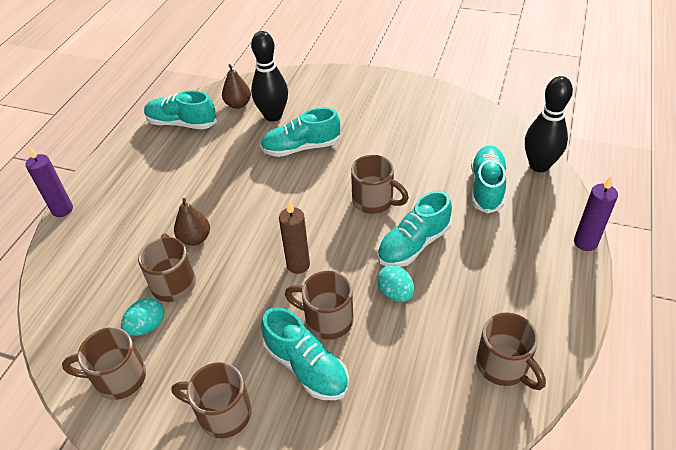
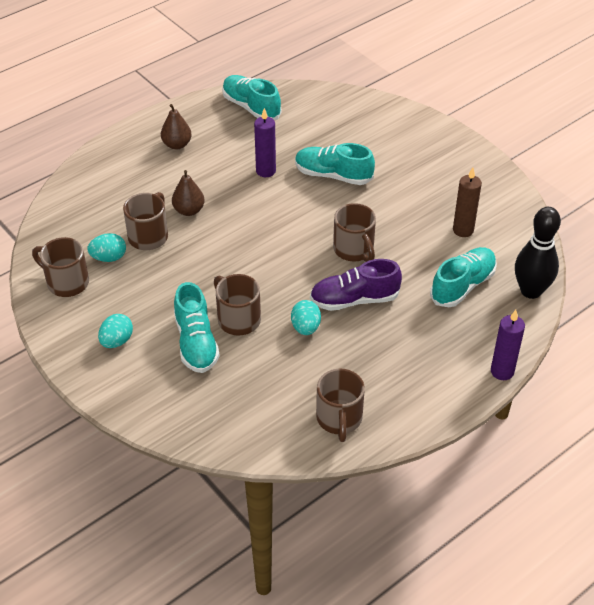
camera: 30 degrees right, 0 degrees up
(62, 210) = (108, 140): purple candle -> purple candle (266, 171)
(222, 413) = (117, 341): brown mug -> turquoise egg
(238, 104) = (312, 111): brown pear -> brown pear (177, 144)
(273, 116) = (333, 135): black bowling pin -> none
(298, 265) = (250, 269): brown candle -> brown candle (463, 230)
(413, 244) = (354, 300): turquoise shoe -> purple shoe

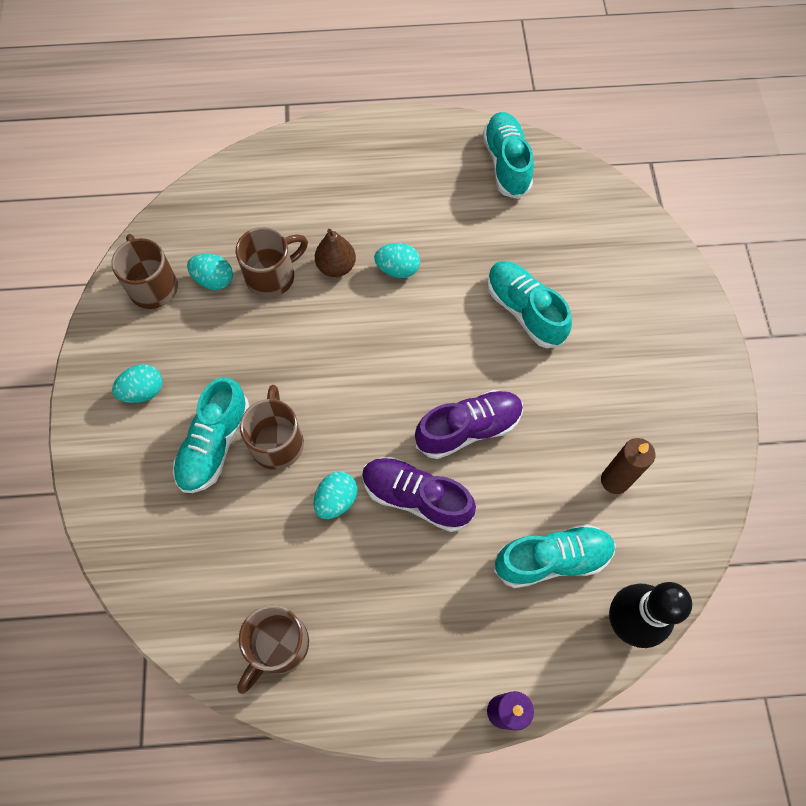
camera: 35 degrees right, 20 degrees up
(177, 144) = (390, 171): brown pear -> none
(232, 192) = (398, 269): none -> turquoise egg
(266, 171) = (455, 261): purple candle -> none
(354, 250) = (468, 429): brown mug -> purple shoe

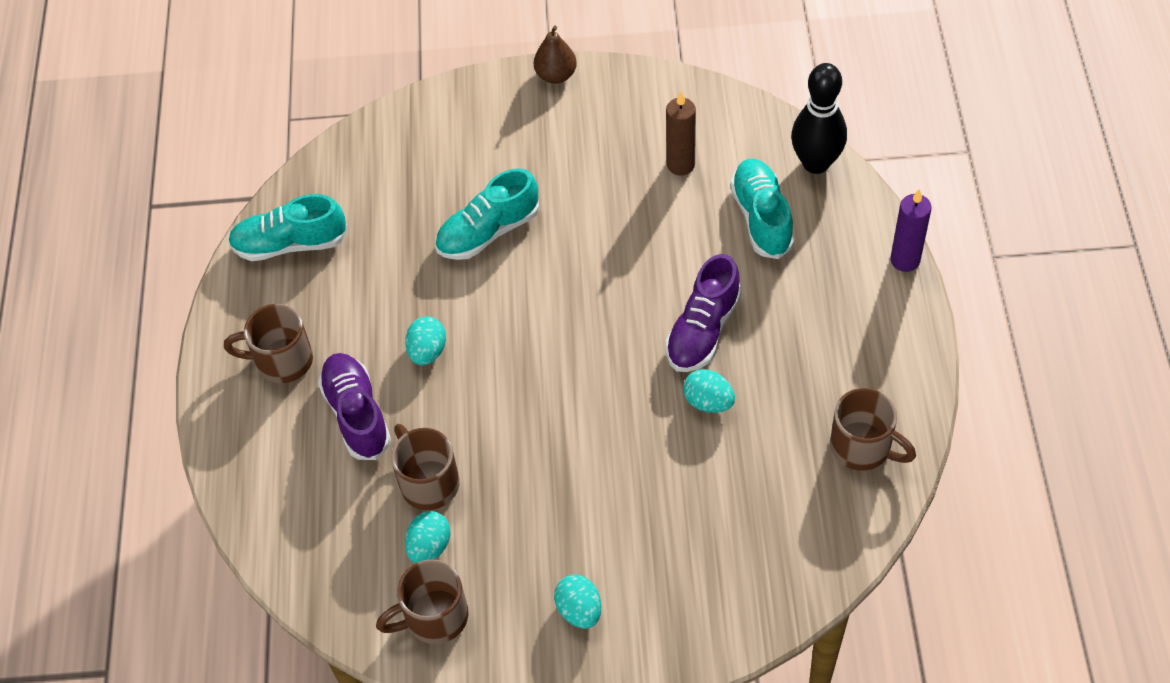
camera: 85 degrees left, 10 degrees down
(214, 444) = (646, 526): turquoise shoe -> none
(277, 442) = (643, 462): brown mug -> brown mug (282, 360)
(336, 267) = (419, 414): brown pear -> brown pear (556, 75)
(468, 429) = (627, 284): purple shoe -> purple shoe (357, 414)

